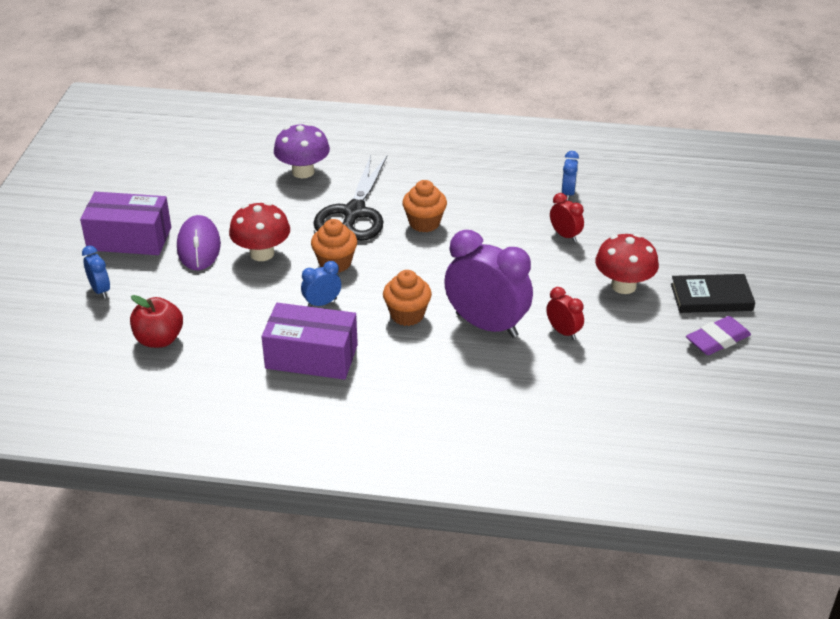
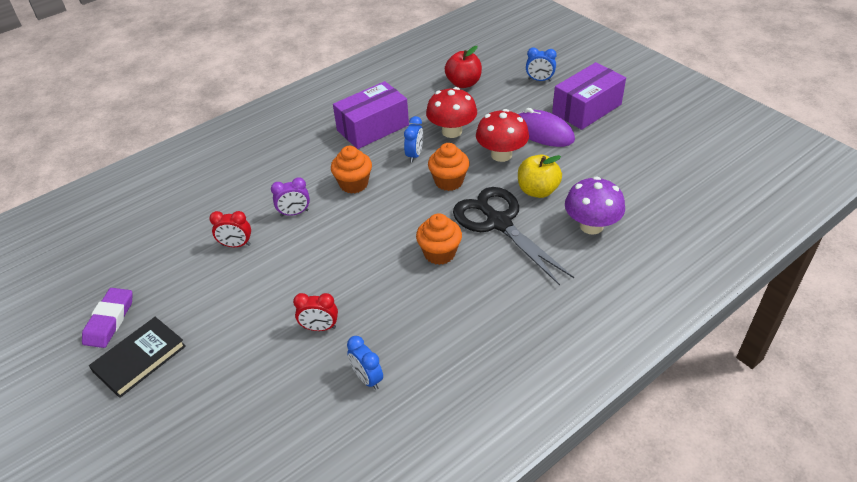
camera: 135 degrees right, 5 degrees up
(290, 212) = (537, 190): none -> yellow apple
(486, 325) = (294, 213): purple clock -> purple clock, size x0.46
(623, 286) = (224, 315): red mushroom -> red mushroom (452, 131)

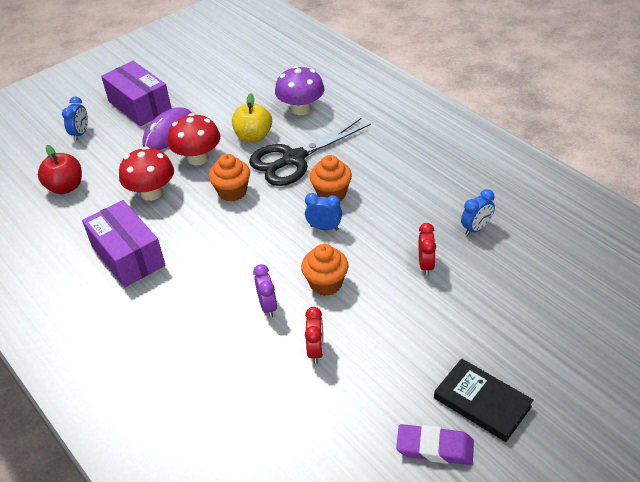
camera: 90 degrees left, 0 degrees up
(354, 184) = (226, 262): orange cupcake -> orange cupcake (326, 283)
(414, 155) = (185, 218): blue clock -> blue clock (324, 228)

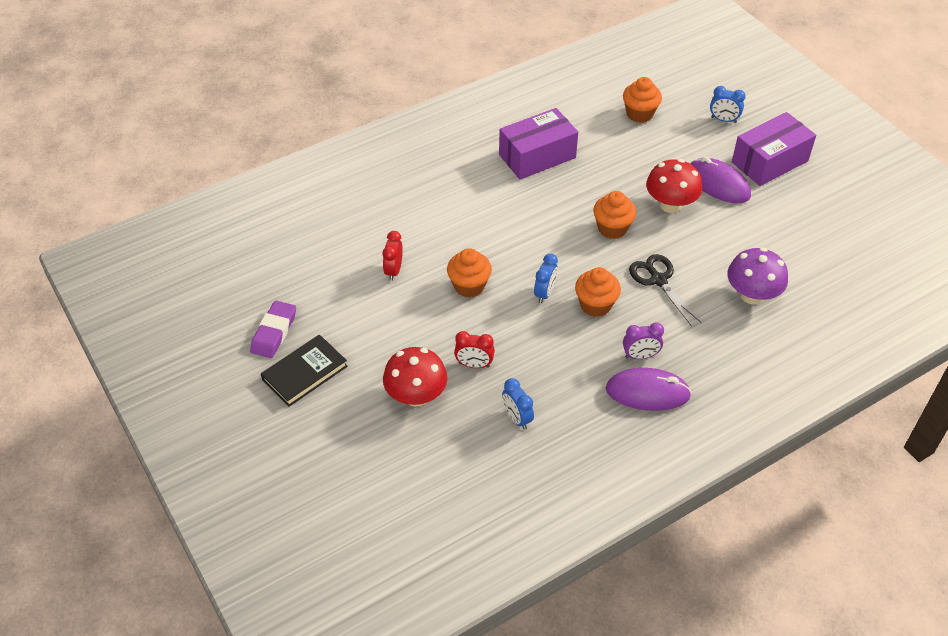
camera: 95 degrees right, 5 degrees up
(65, 187) = (639, 114): red apple -> orange cupcake
(152, 193) = (621, 171): red mushroom -> red mushroom (416, 396)
(253, 136) = (703, 250): yellow apple -> none
(268, 306) = (452, 244): purple clock -> purple clock (640, 356)
(294, 159) = (658, 280): black scissors -> black scissors, size x0.65
(316, 350) = (393, 270): red clock -> red clock turned 90 degrees clockwise
(420, 156) = (647, 392): none -> purple mouse

